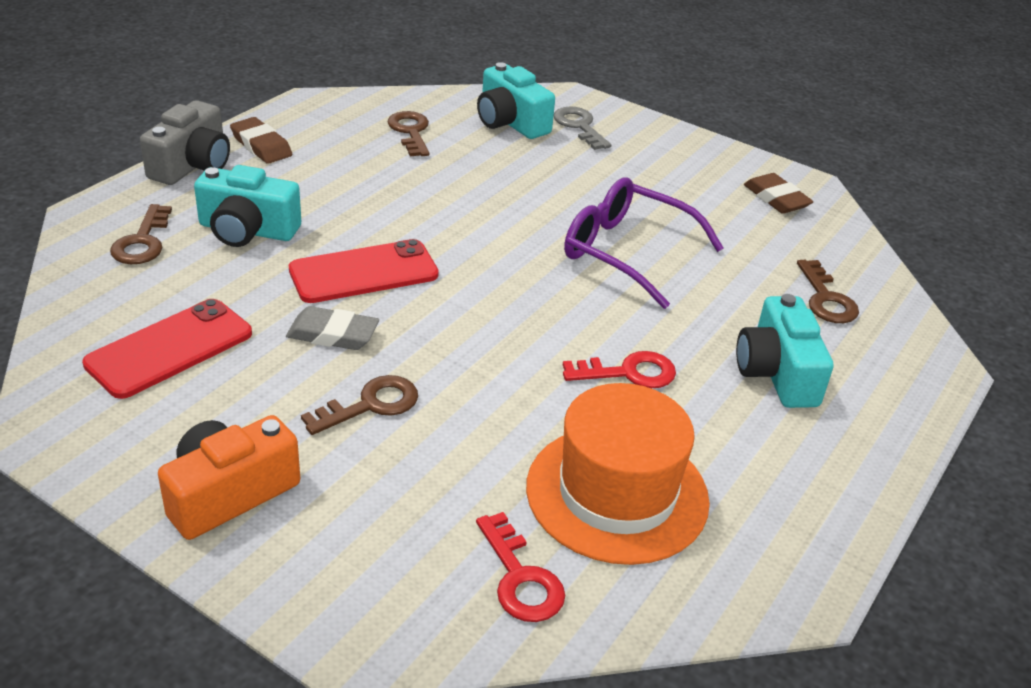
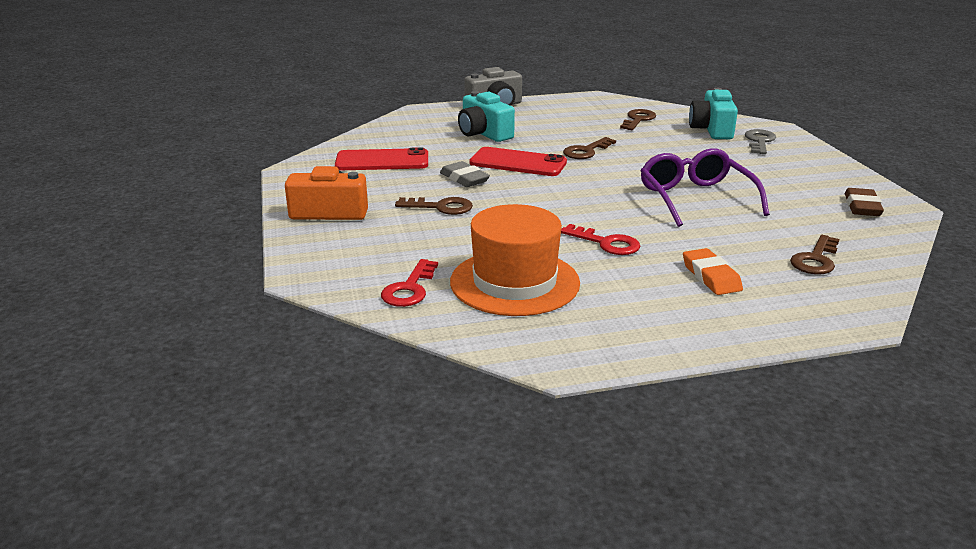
camera: 45 degrees right, 10 degrees down
(142, 242) = (428, 125): brown key -> brown key (586, 151)
(261, 145) = (542, 106): brown eraser -> none
(777, 373) = (711, 276): turquoise camera -> orange eraser

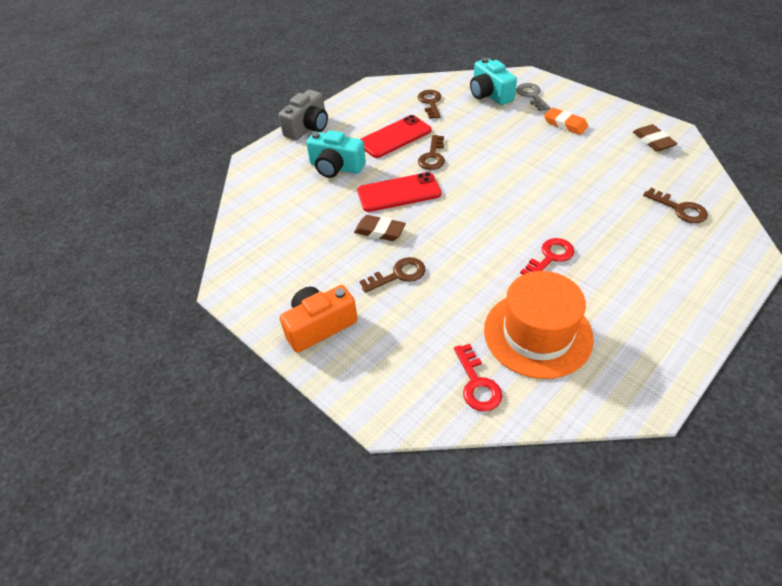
camera: 30 degrees left, 20 degrees up
(382, 161) = (291, 239): red phone -> red phone (395, 137)
(464, 179) = (380, 231): grey eraser -> brown eraser
(606, 243) = (550, 257): red key -> red key turned 45 degrees counterclockwise
(695, 198) = (555, 178): purple glasses -> none
(711, 276) = (643, 258): orange eraser -> orange eraser (565, 124)
(815, 260) = (680, 209): brown key -> brown key turned 45 degrees counterclockwise

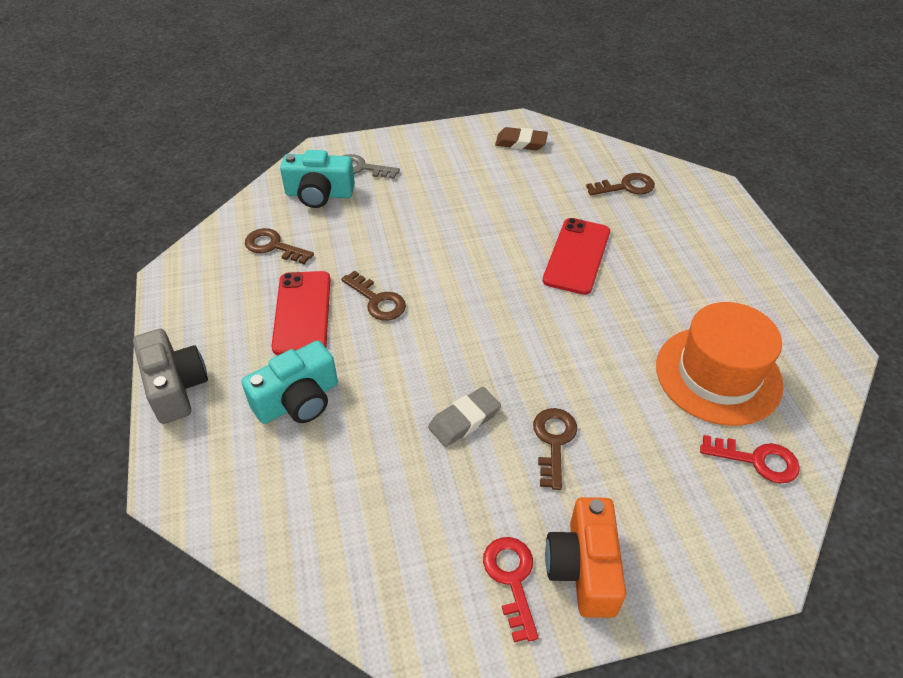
camera: 60 degrees left, 0 degrees up
(380, 231) = (464, 420): brown eraser -> grey eraser
(399, 193) = (412, 365): red phone -> red phone (576, 256)
(550, 257) = (622, 304): red key -> red key (512, 579)
(565, 124) = (435, 176): orange eraser -> none

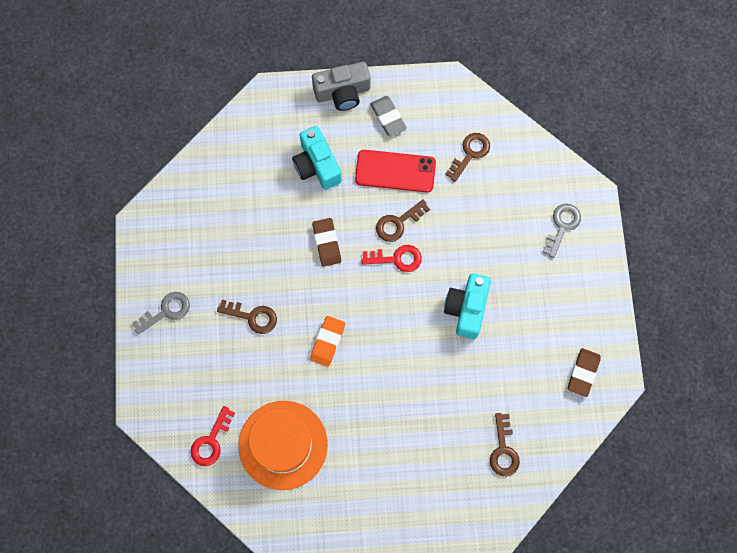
camera: 100 degrees right, 25 degrees up
(319, 194) = (530, 190): turquoise camera -> turquoise camera (466, 309)
(419, 370) = (326, 243): none -> brown eraser
(464, 420) = (280, 265): grey eraser -> grey eraser (388, 117)
(512, 579) = (169, 271): red key -> red key (397, 259)
(561, 349) = (327, 342): none -> orange eraser
(576, 256) = (421, 380): red phone -> none
(583, 568) = (166, 311): orange camera -> grey key

